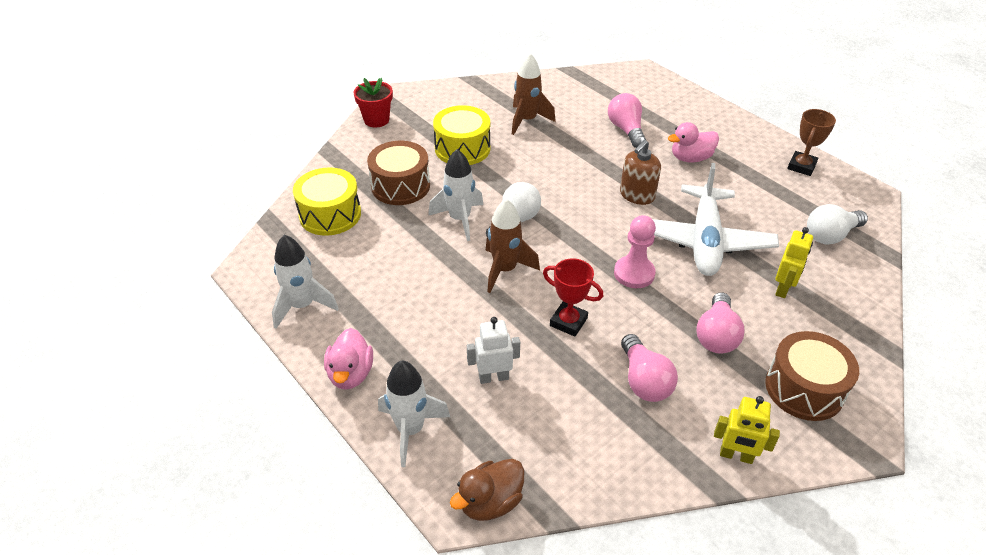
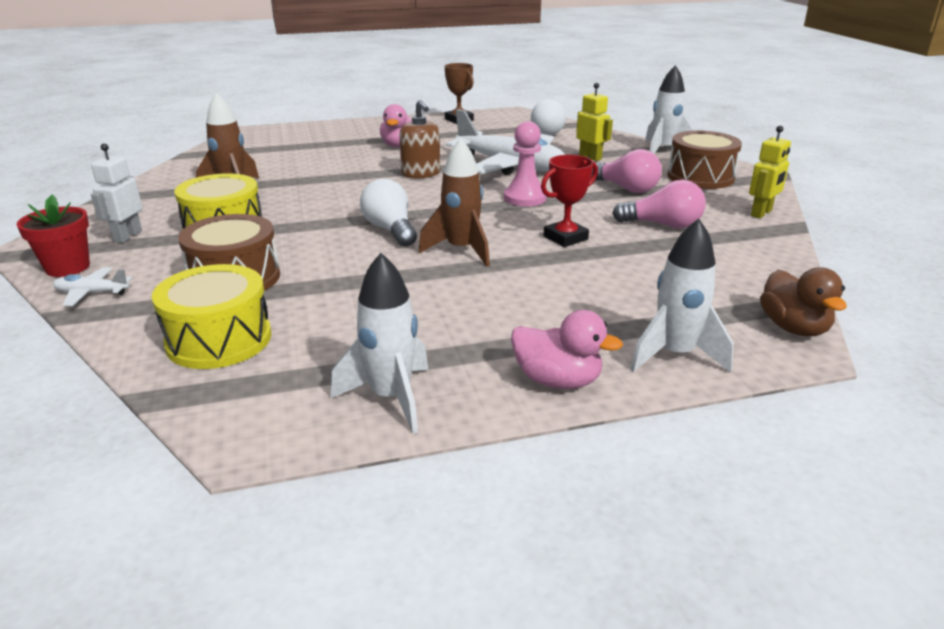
camera: 65 degrees left, 15 degrees down
(354, 145) = (92, 293): none -> white plane
(460, 219) = (349, 256): white rocket -> white rocket (663, 150)
(493, 377) = (619, 290): white robot -> white robot (127, 236)
(626, 130) = (322, 156): pink light bulb -> none

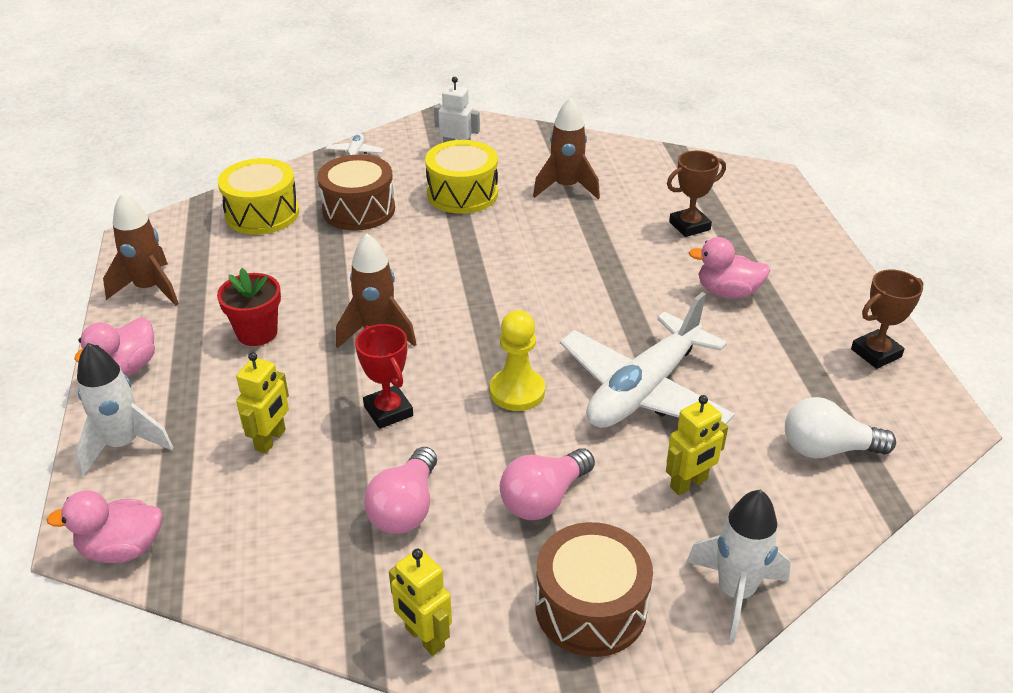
camera: 95 degrees right, 10 degrees up
(68, 267) = (402, 138): red flower pot -> red flower pot (257, 333)
(311, 153) = (689, 226): none -> brown trophy
(390, 230) = (440, 287): white light bulb -> none
(391, 398) = (150, 289): white rocket -> brown rocket
(421, 173) = (612, 309): brown soap dispenser -> none
(525, 198) = (517, 391): pink pawn -> yellow pawn
(624, 280) = (271, 440): none -> yellow robot
(793, 328) = (122, 549): brown duck -> pink duck

